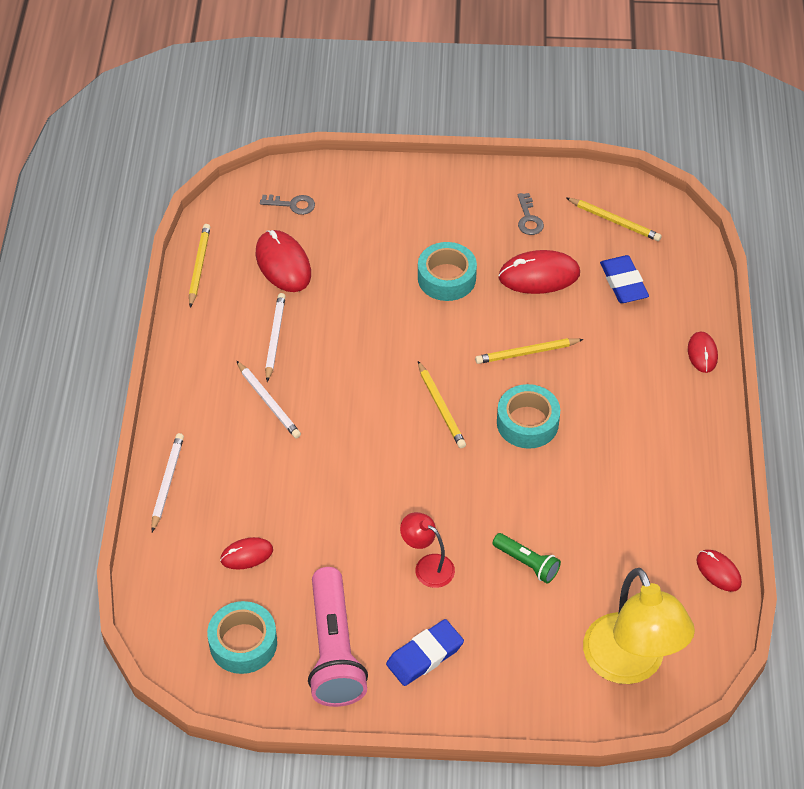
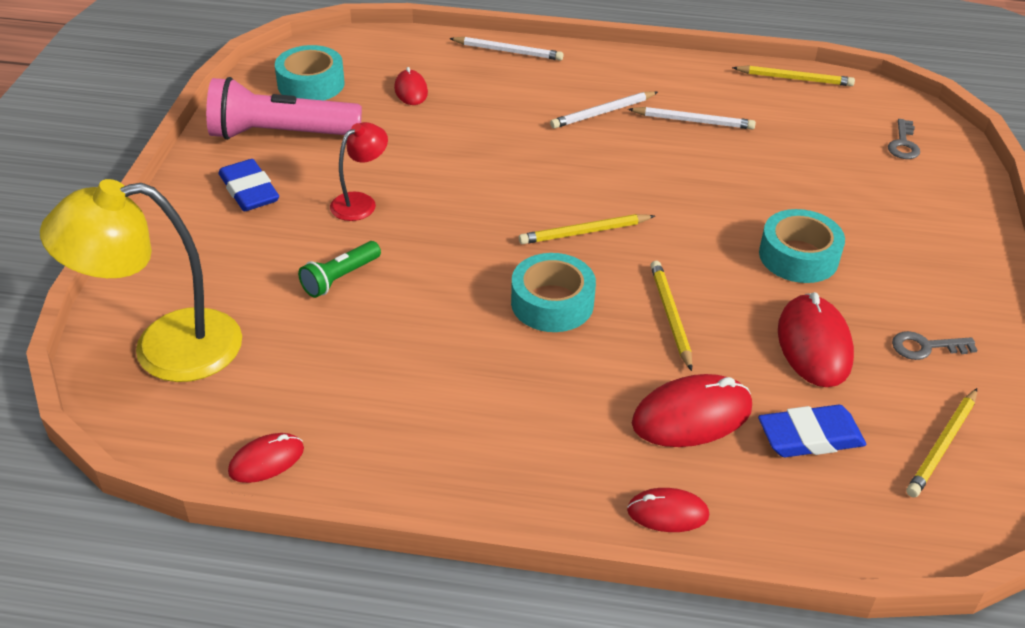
camera: 95 degrees right, 10 degrees down
(283, 264) = (806, 132): red mouse -> red mouse (692, 416)

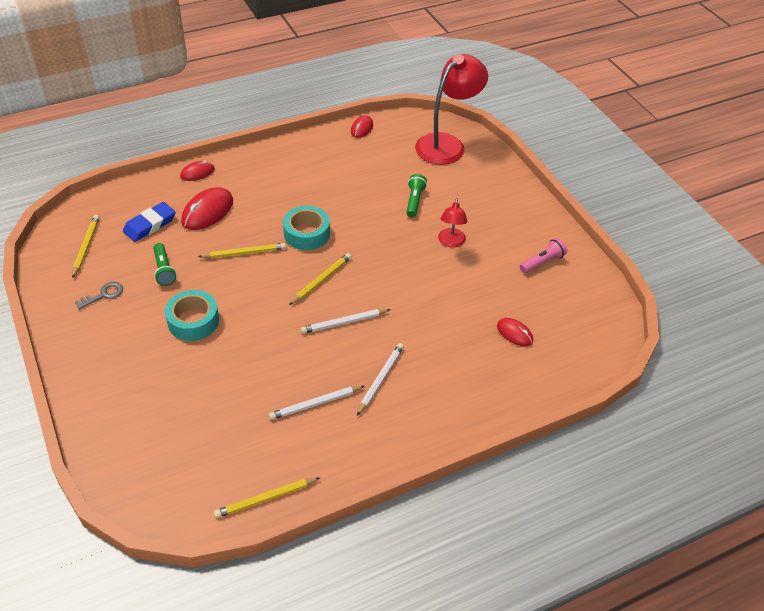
camera: 145 degrees right, 5 degrees up
(165, 348) = (447, 144): yellow lamp -> red lamp
(249, 191) = (511, 222): blue eraser -> none
(281, 134) = (542, 262): pink flashlight -> pink flashlight, size x0.51
(311, 84) = (576, 306): turquoise tape -> none
(508, 51) = (495, 408): white pencil -> white pencil (344, 322)
(670, 316) = (244, 253): yellow pencil -> yellow pencil turned 60 degrees counterclockwise
(814, 344) = (164, 270): red mouse -> green flashlight
(903, 144) = (154, 461): grey key -> none

